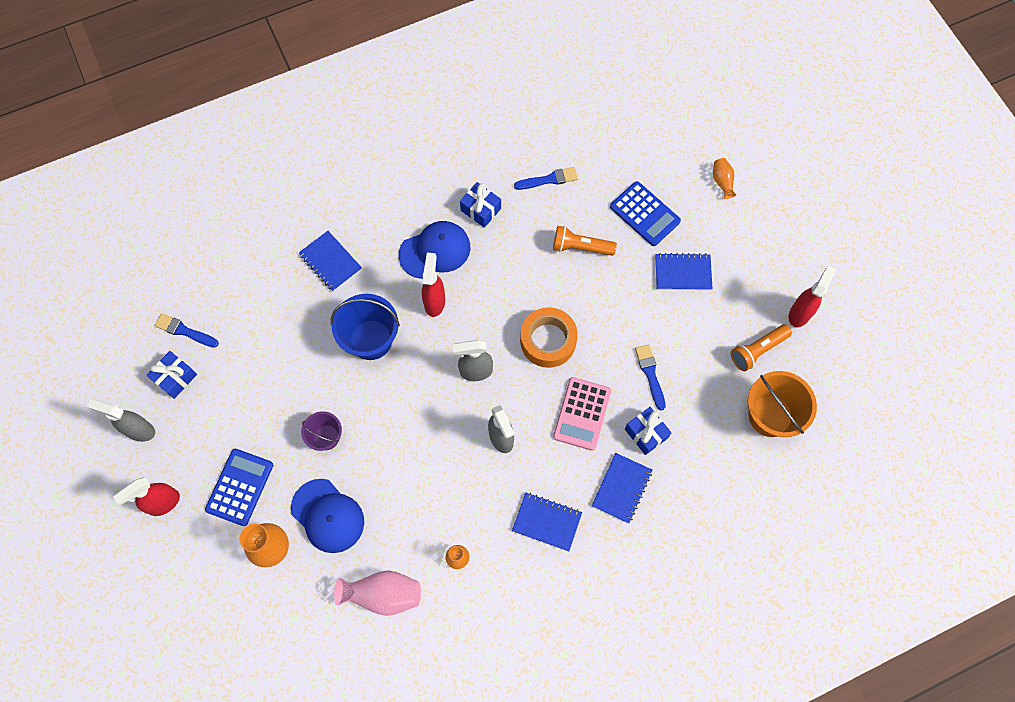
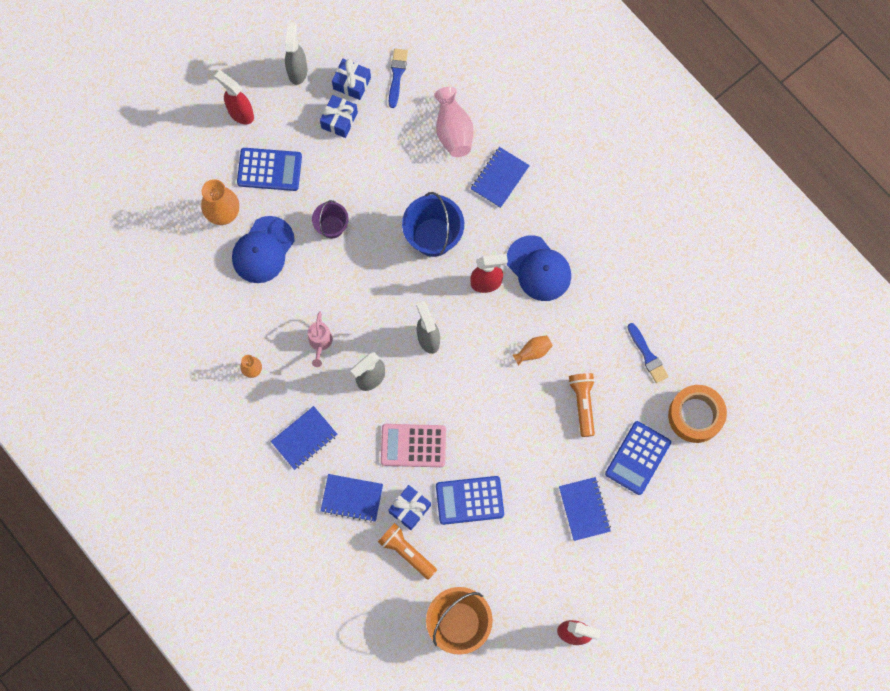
camera: 75 degrees right, 5 degrees up
(383, 594) = (207, 316): pink vase -> pink vase (453, 130)
(448, 480) = (320, 342): none -> pink watering can
(481, 209) = (595, 299): blue gift -> blue gift (339, 120)
(547, 522) = (304, 438): blue notebook -> blue notebook turned 45 degrees clockwise
(548, 341) = (476, 397): orange tape -> orange tape (695, 415)
(650, 374) = (469, 500): blue brush -> blue calculator
(722, 181) = (698, 528): orange vase -> orange vase (533, 351)
(757, 350) = (522, 598): orange flashlight -> orange flashlight (406, 552)

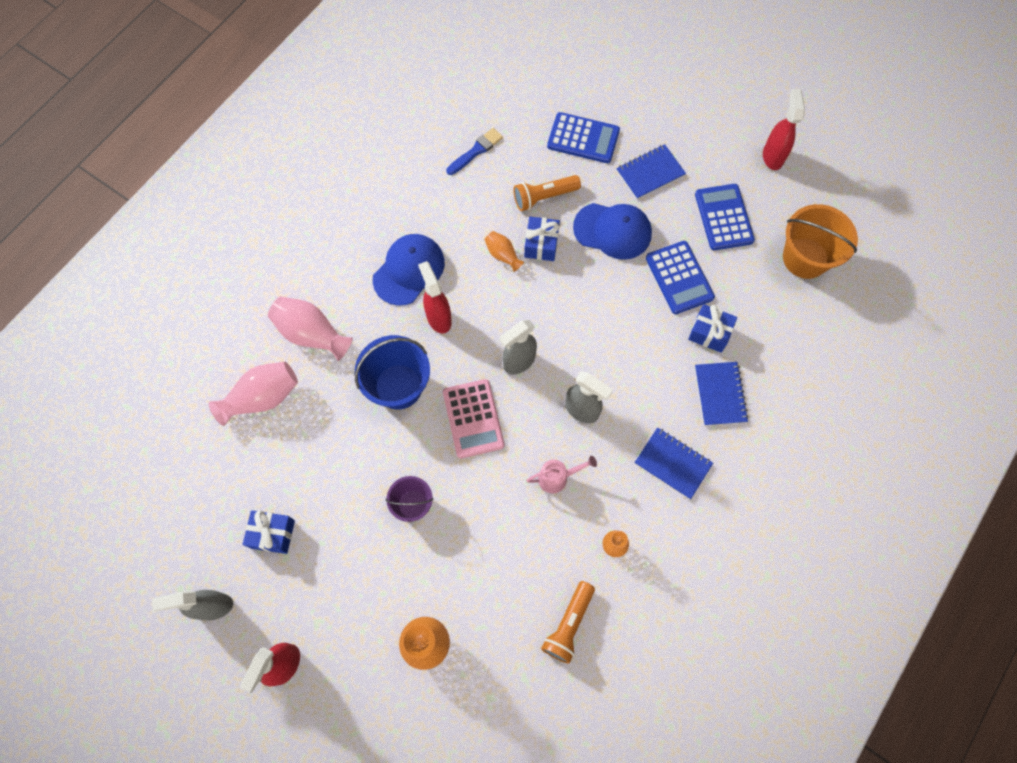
camera: 105 degrees left, 5 degrees down
(263, 250) = (462, 579): blue cap -> blue cap (612, 231)
(269, 169) = (355, 603): blue calculator -> blue calculator (723, 217)
(352, 83) = (220, 532): blue gift -> blue gift (541, 244)
(397, 75) = (200, 481): blue brush -> none
(406, 552) = (755, 325): orange flashlight -> orange flashlight (568, 625)
(413, 445) = (641, 347): pink calculator -> pink calculator (473, 418)
(499, 178) = (312, 334): blue notebook -> pink vase
(695, 415) = (525, 99): orange tape -> none

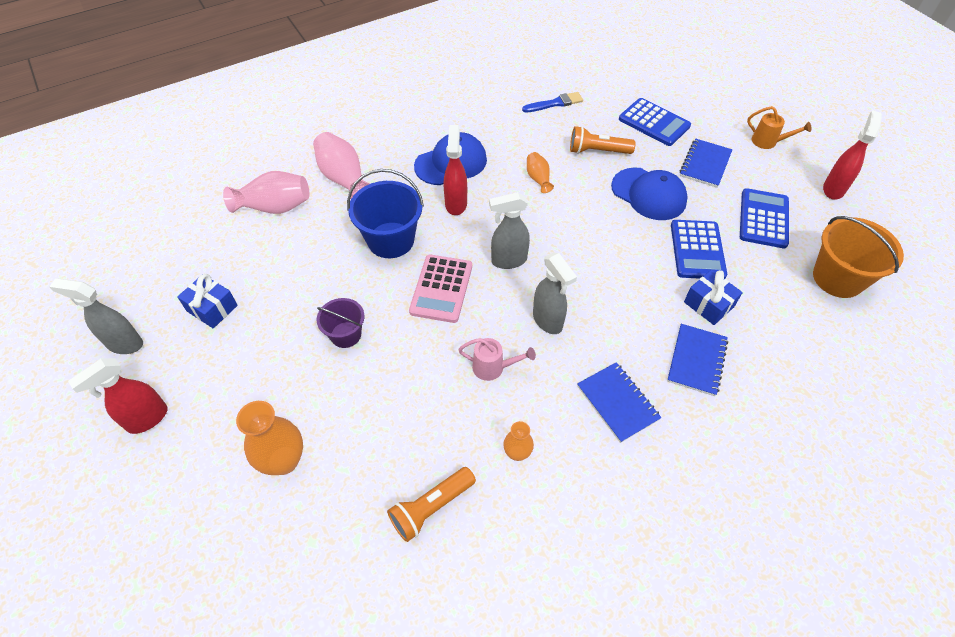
camera: 25 degrees right, 15 degrees down
(541, 244) = (577, 182): blue gift -> none
(650, 173) = (705, 164): blue notebook -> blue notebook turned 60 degrees counterclockwise
(697, 121) = (768, 142): none -> orange watering can

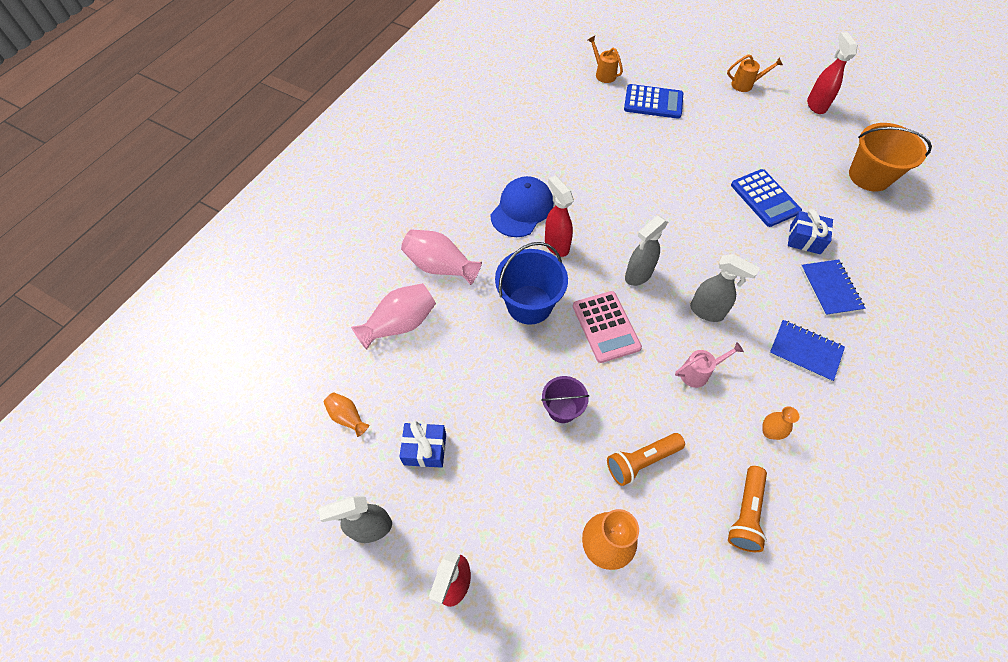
camera: 30 degrees left, 5 degrees up
(538, 178) = (604, 191): orange vase -> orange vase (347, 417)
(555, 103) = (564, 117): blue brush -> none
(597, 151) = (630, 146): orange flashlight -> orange flashlight (641, 461)
(625, 81) = (603, 74): none -> orange watering can
(649, 194) = (696, 167): blue cap -> none
(705, 164) = (716, 123): blue notebook -> none
(763, 219) = (789, 151): blue calculator -> none

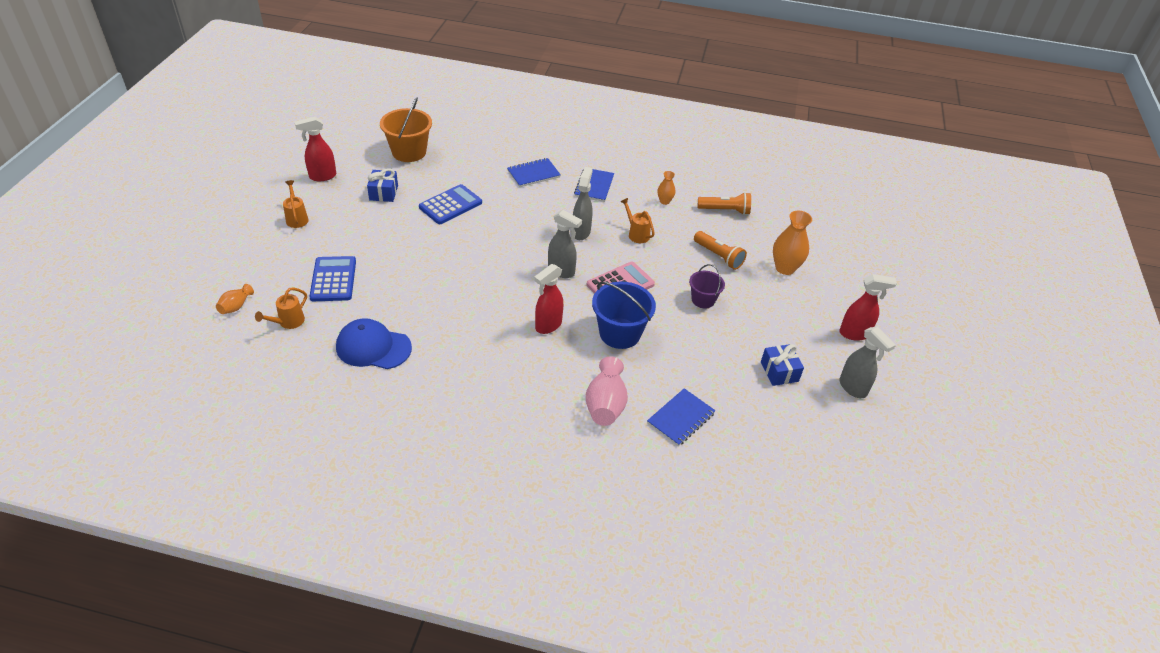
camera: 110 degrees left, 15 degrees down
(347, 417) = (784, 430): orange vase -> orange vase (236, 306)
(400, 324) = (681, 418): pink vase -> blue notebook
(522, 209) = (512, 357): blue cap -> blue cap (373, 347)
(698, 373) = (636, 234): pink watering can -> orange watering can
(805, 239) = (489, 185): blue gift -> blue gift (383, 193)

